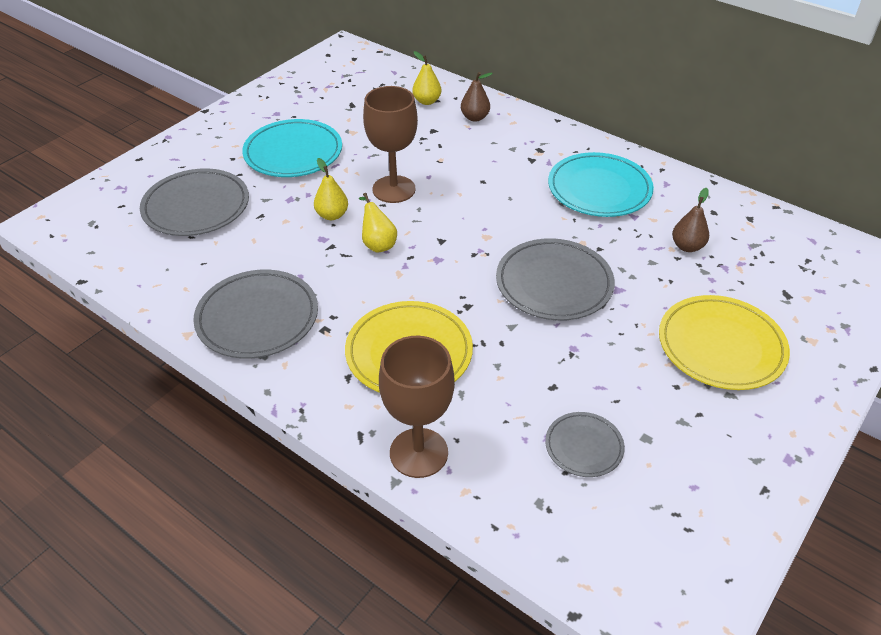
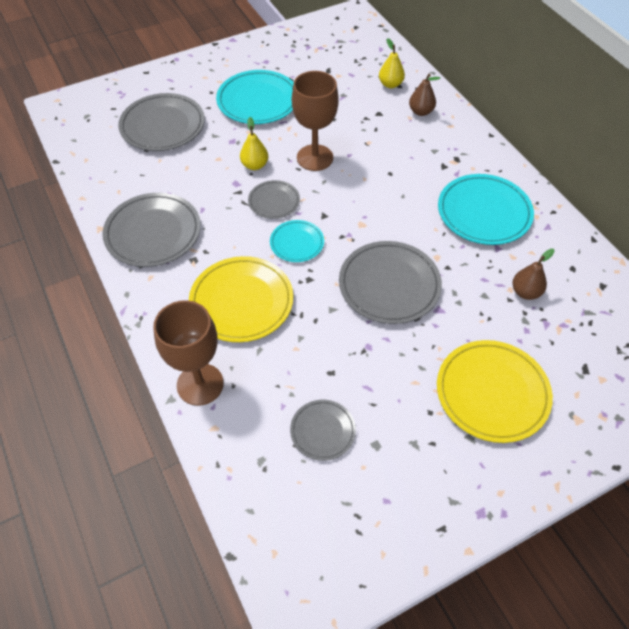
camera: 25 degrees right, 10 degrees up
(378, 244) = (274, 201): yellow pear -> grey plate
(430, 275) = (297, 243): none -> turquoise plate

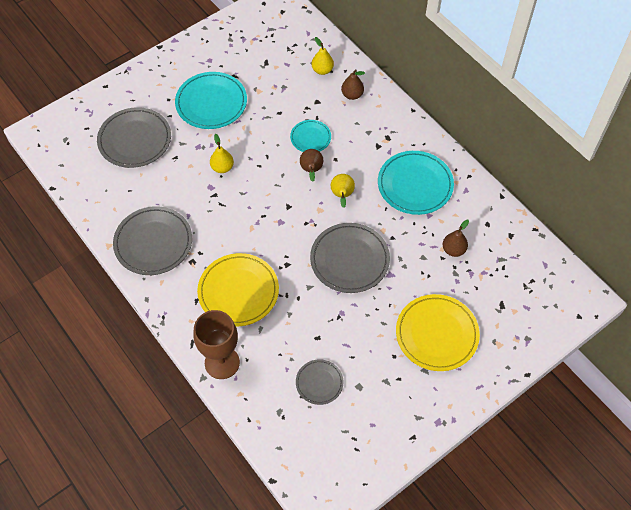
camera: 10 degrees left, 5 degrees up
(274, 201) = (245, 199): grey plate -> none
(297, 243) = (271, 234): turquoise plate -> turquoise plate (310, 138)
(315, 158) = (271, 153): brown goblet -> none
(359, 181) = (311, 170): none -> brown pear
(391, 212) = (342, 195): none -> yellow pear

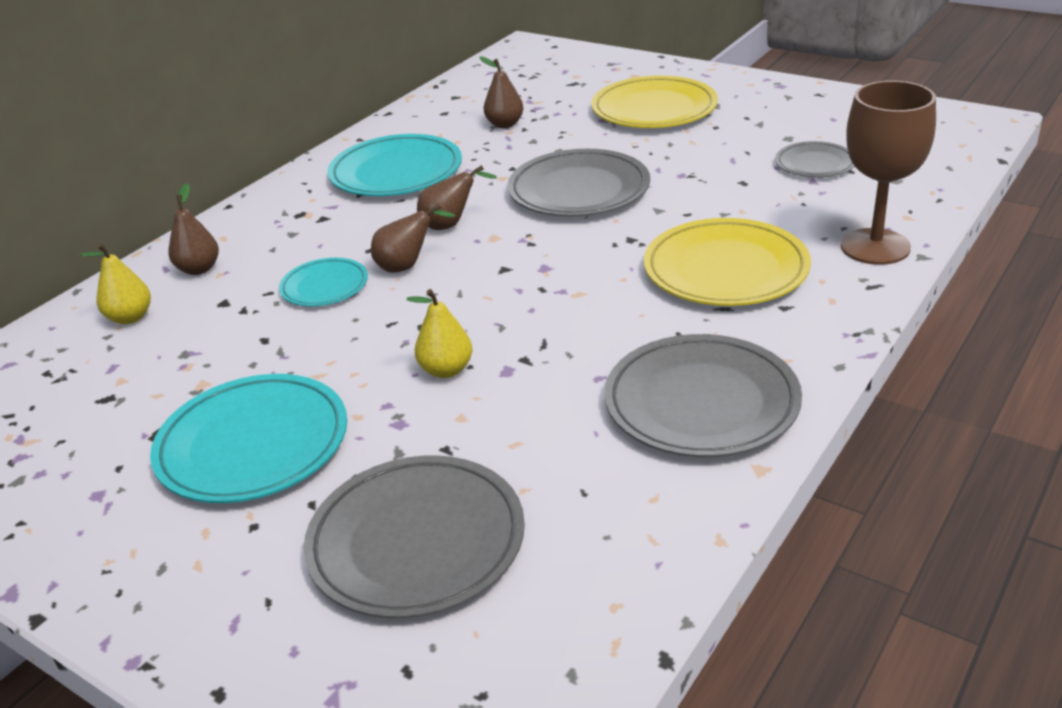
camera: 105 degrees left, 25 degrees down
(342, 195) = (450, 225): yellow pear -> brown pear

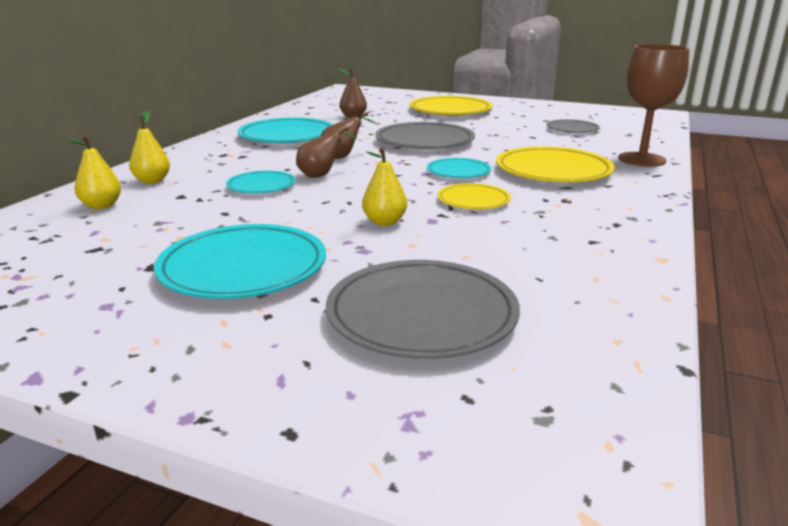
camera: 15 degrees left, 10 degrees down
(199, 269) = (152, 181): brown pear -> yellow pear
(580, 332) = (473, 200): none -> yellow plate
(591, 266) = (458, 172): none -> turquoise plate
(701, 402) = (589, 229): grey plate -> none

